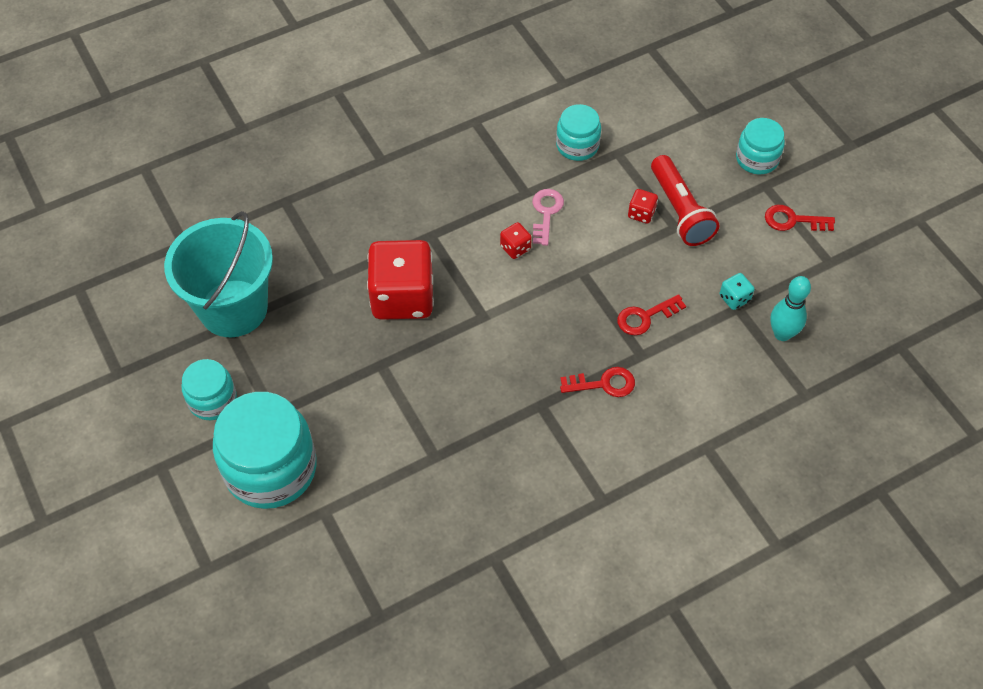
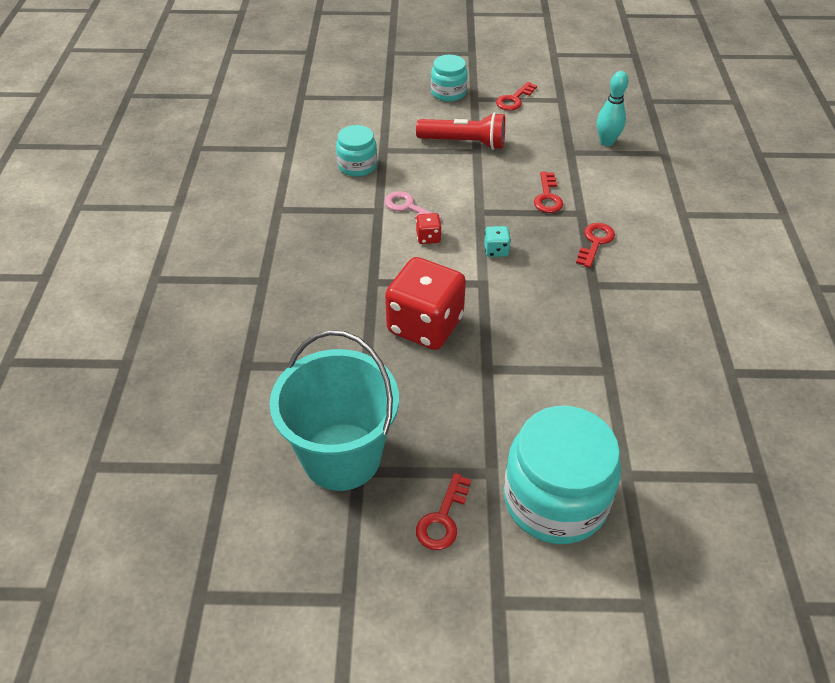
camera: 60 degrees left, 10 degrees down
(212, 400) = (442, 519): turquoise jar -> red key
(641, 213) = (450, 161): red dice -> none
(734, 298) = (561, 150): turquoise dice -> turquoise dice (496, 250)

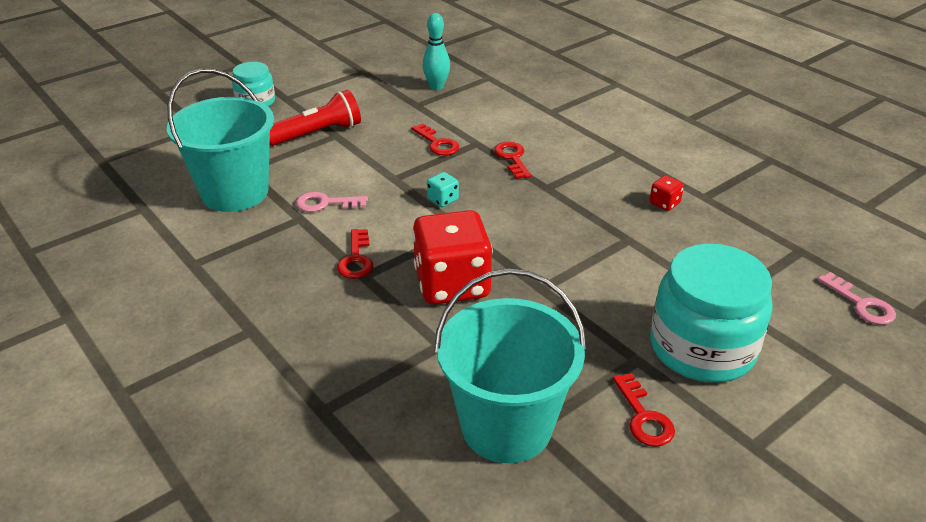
camera: 40 degrees left, 10 degrees down
(357, 166) = (235, 192): turquoise jar -> turquoise bucket
(428, 237) = (373, 217): red dice -> red dice (664, 203)
(514, 99) = (323, 85): red key -> red key (356, 259)
(755, 562) = (861, 304): none -> pink key

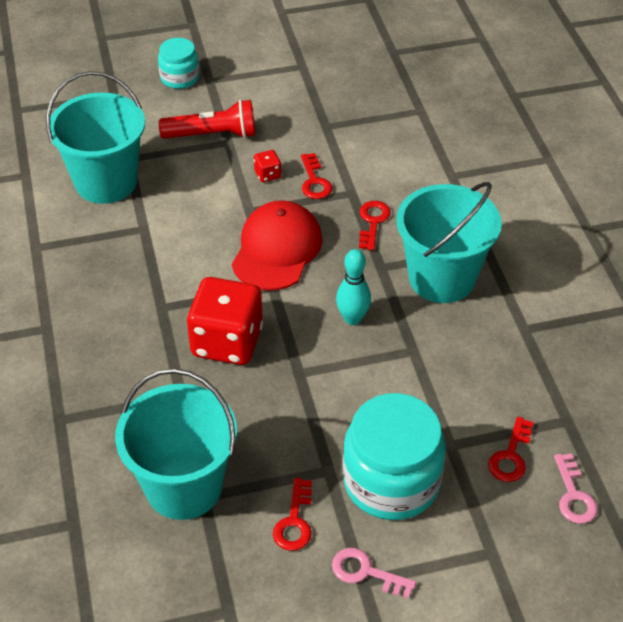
camera: 25 degrees right, 10 degrees up
(325, 203) = (174, 219): pink key -> pink key (366, 572)
(356, 259) = (165, 288): red key -> red key (510, 456)
(436, 87) = (360, 108): turquoise bowling pin -> turquoise bowling pin (352, 318)
(443, 200) = (277, 249): turquoise dice -> red cap
(605, 181) = (442, 278): none -> turquoise bucket
(664, 203) = (479, 323): red dice -> red dice (267, 174)

